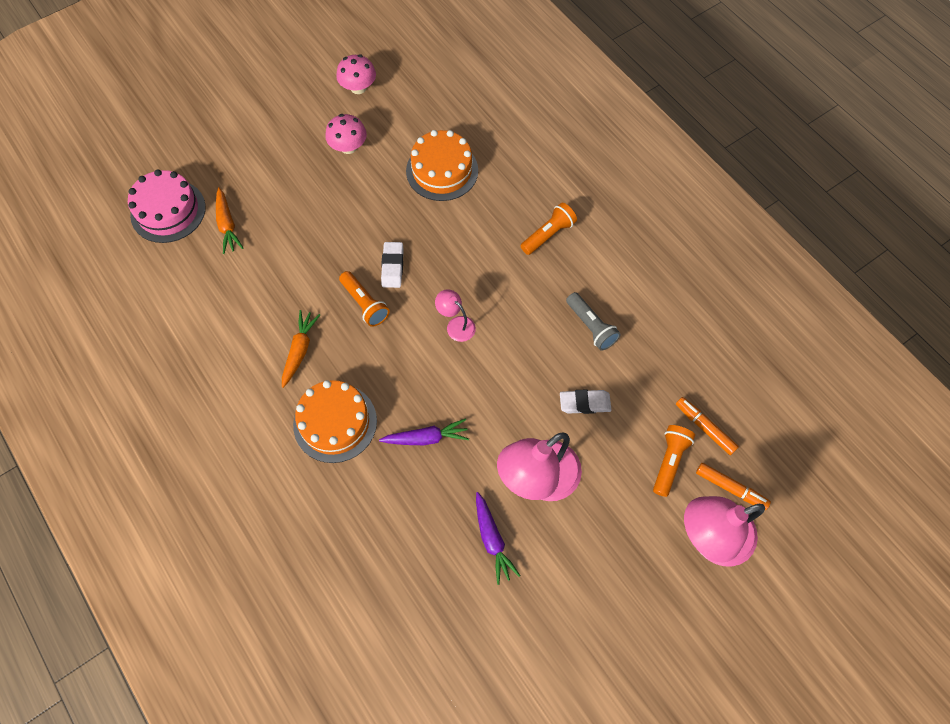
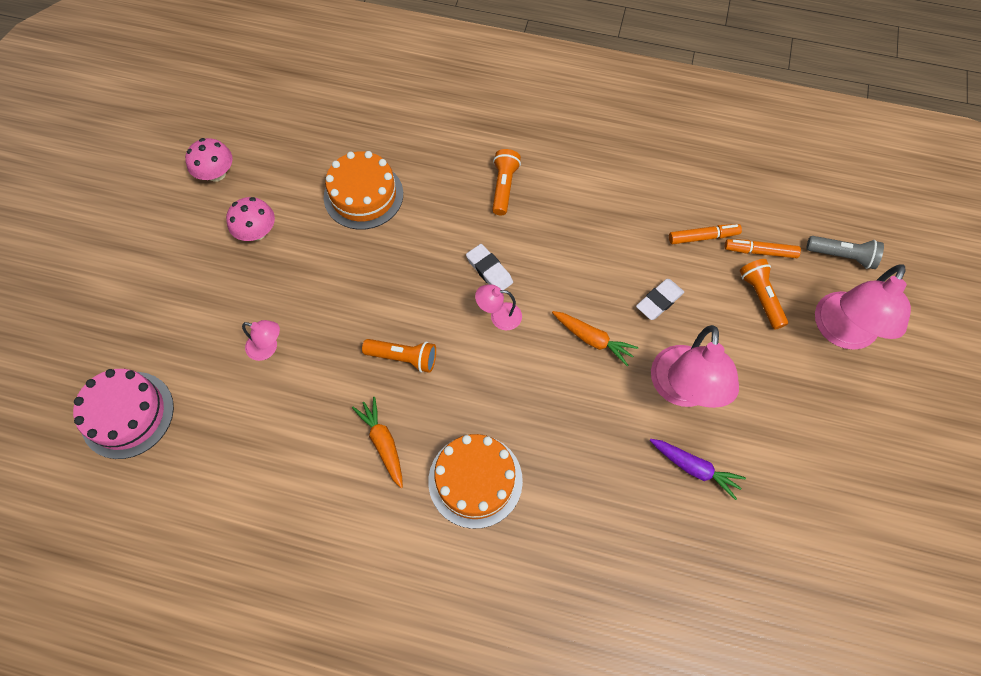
camera: 40 degrees left, 0 degrees up
(227, 225) = (203, 383): orange carrot -> orange carrot (593, 339)
(285, 231) = (268, 348): none -> pink lamp
(392, 267) = (397, 308): white eraser -> white eraser (489, 270)
(426, 438) = (564, 429): purple carrot -> none
(591, 327) = (606, 237): grey flashlight -> grey flashlight (842, 256)
(730, 488) = (819, 283): orange marker -> orange marker (703, 237)

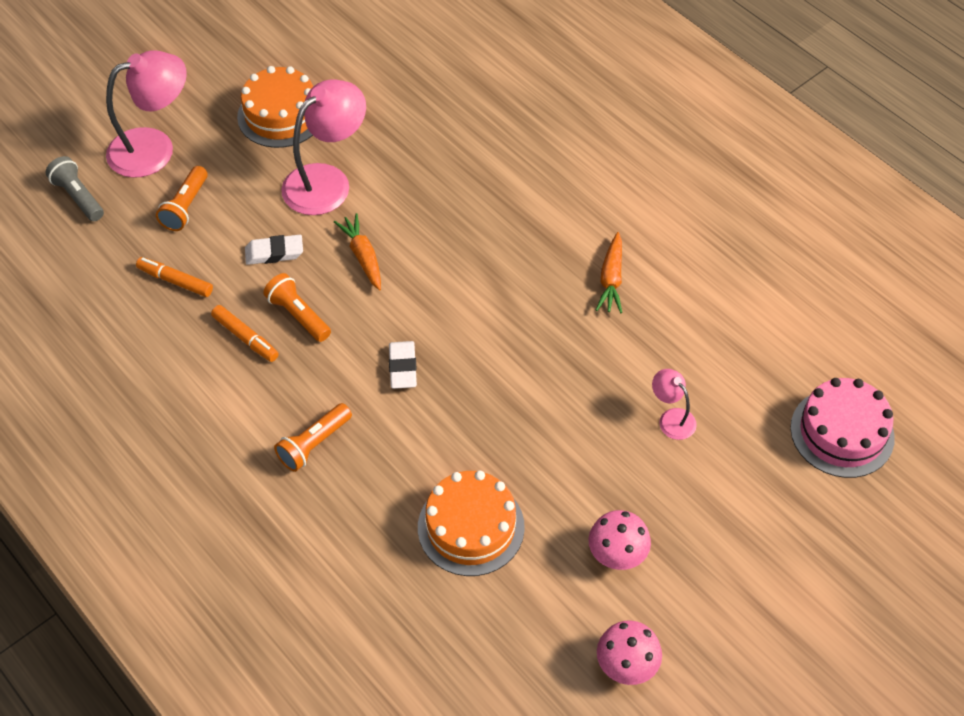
camera: 145 degrees left, 10 degrees down
(403, 358) = (545, 336): orange flashlight -> orange flashlight (298, 315)
(475, 480) = (552, 213): orange cake -> orange cake (281, 115)
(499, 316) = (428, 322): pink lamp -> none
(694, 468) = (372, 131): purple carrot -> none
(760, 251) = (141, 240): orange marker -> orange marker (245, 338)

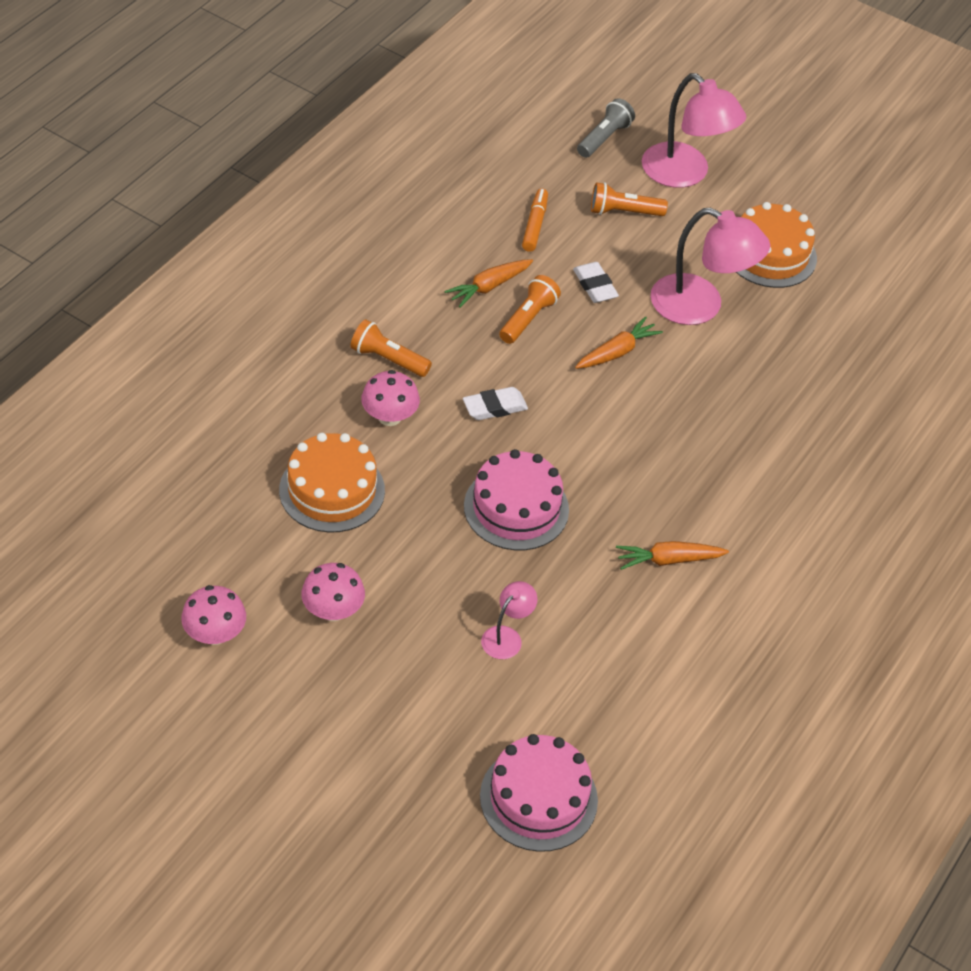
camera: 70 degrees right, 5 degrees down
(245, 338) = (489, 287): orange marker -> orange carrot
(390, 458) = (389, 416): none -> pink mushroom
(528, 378) = (516, 508): none -> pink cake

